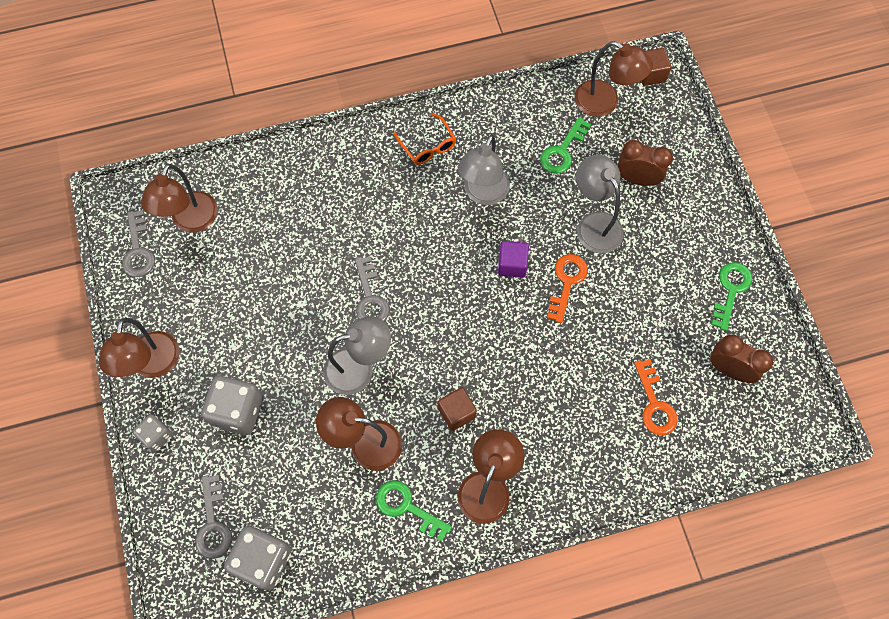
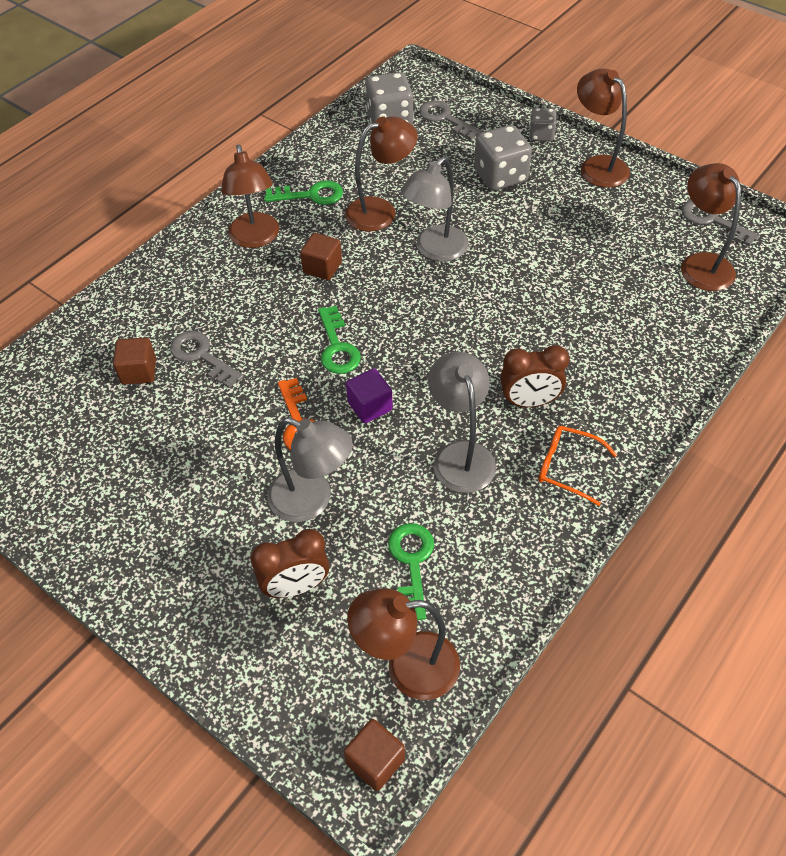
camera: 145 degrees right, 15 degrees down
(370, 298) = (479, 301): grey key -> grey key (201, 356)
(654, 404) = (139, 371): orange key -> brown cube
(729, 369) = (73, 443): brown clock -> brown clock (529, 402)
(730, 290) = (107, 524): green key -> green key (337, 347)

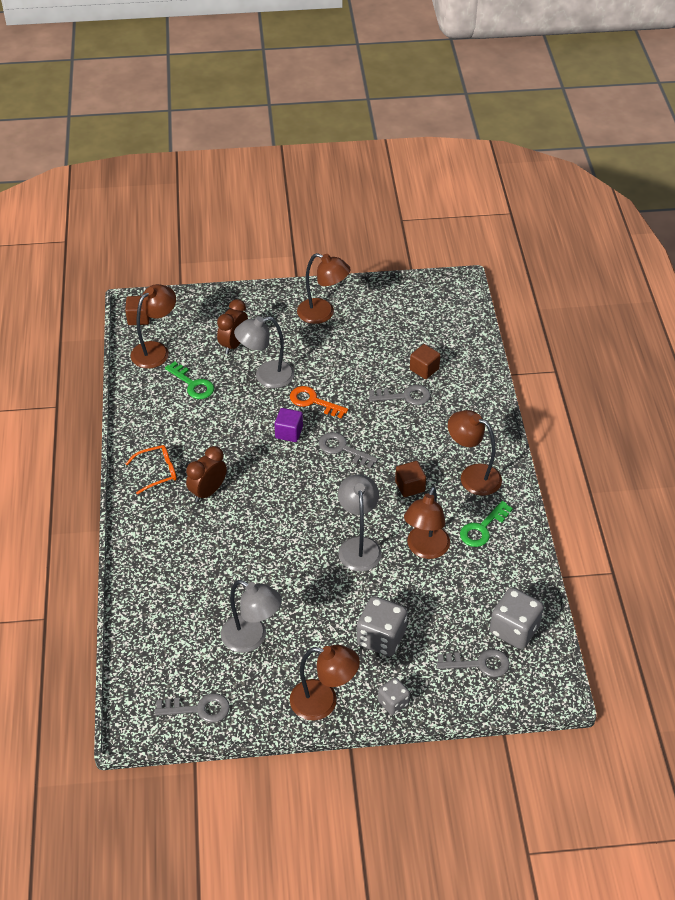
camera: 135 degrees right, 5 degrees down
(337, 347) = (342, 449): green key -> grey key
(460, 455) = (217, 441): grey lamp -> grey lamp (252, 638)
(700, 264) = (180, 661): brown lamp -> brown lamp (323, 314)

